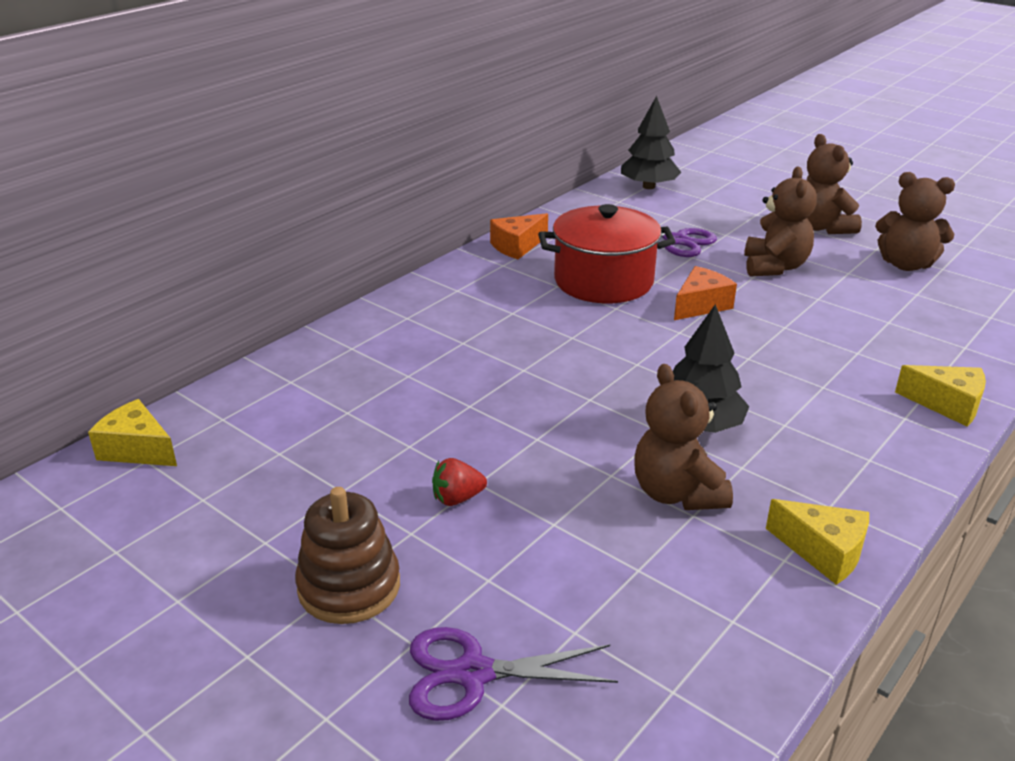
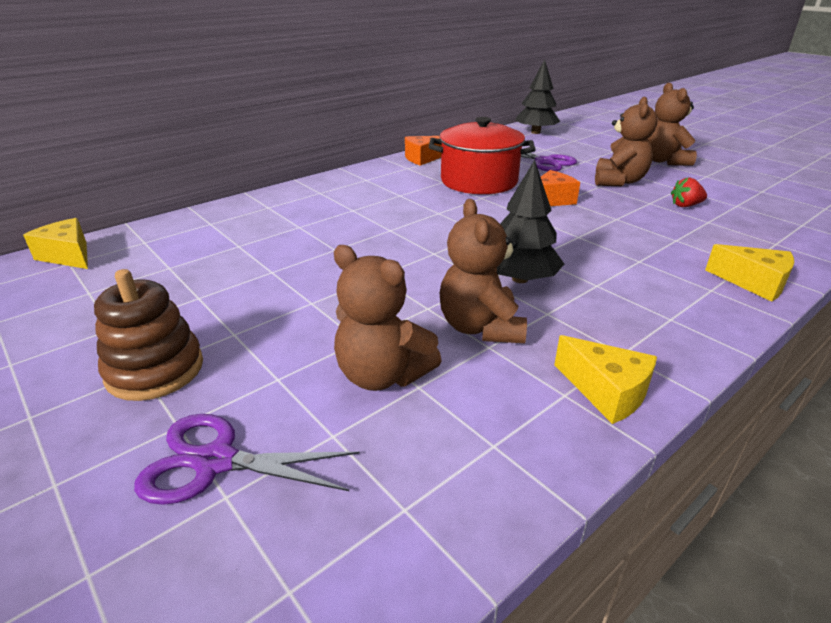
camera: 10 degrees right, 0 degrees up
(457, 498) = (287, 312): red strawberry -> red strawberry (685, 205)
(906, 264) = (730, 186): brown teddy bear -> brown teddy bear (382, 375)

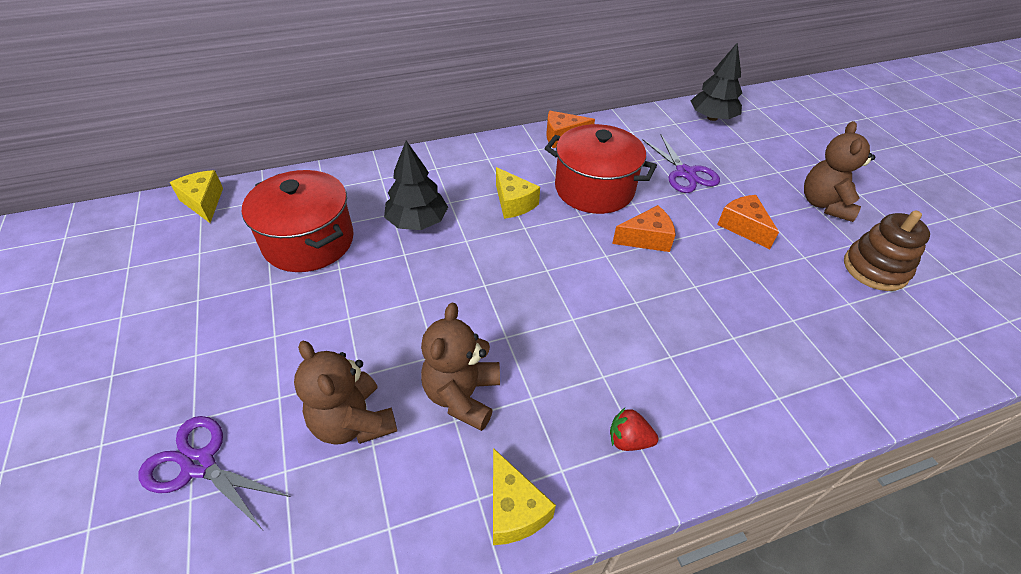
camera: 20 degrees right, 15 degrees up
(155, 370) = (204, 357): brown stacking toy -> brown stacking toy (875, 269)
(221, 260) = (309, 241): none -> red pot
(519, 279) = (537, 344): black tree -> black tree (417, 222)
(618, 181) = (743, 227): brown teddy bear -> orange cheese
(685, 205) = (788, 287): red strawberry -> red strawberry (628, 440)
(754, 283) = (764, 427): yellow cheese -> yellow cheese (513, 203)

